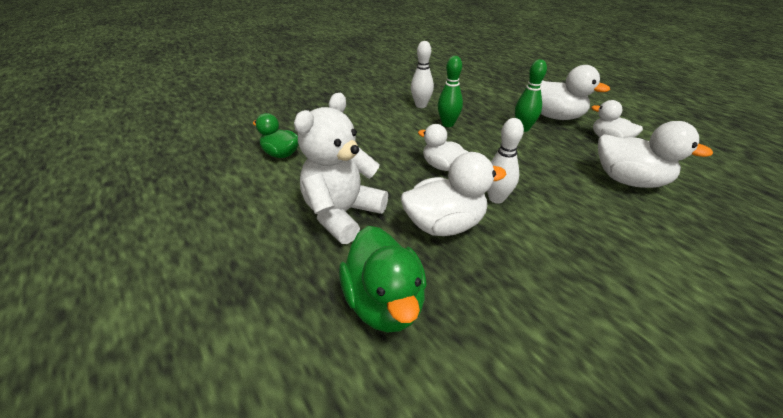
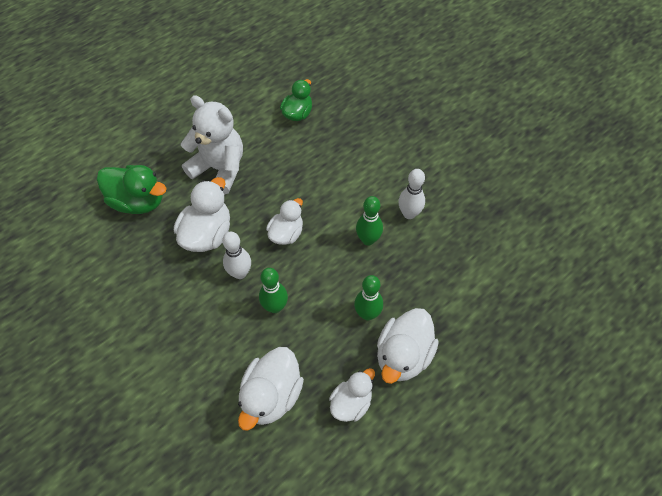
camera: 85 degrees right, 20 degrees up
(384, 302) = (138, 201): green duck -> green duck turned 135 degrees counterclockwise
(444, 224) = (207, 234): white duck -> white duck turned 135 degrees counterclockwise
(531, 176) = (275, 307): none -> green bowling pin

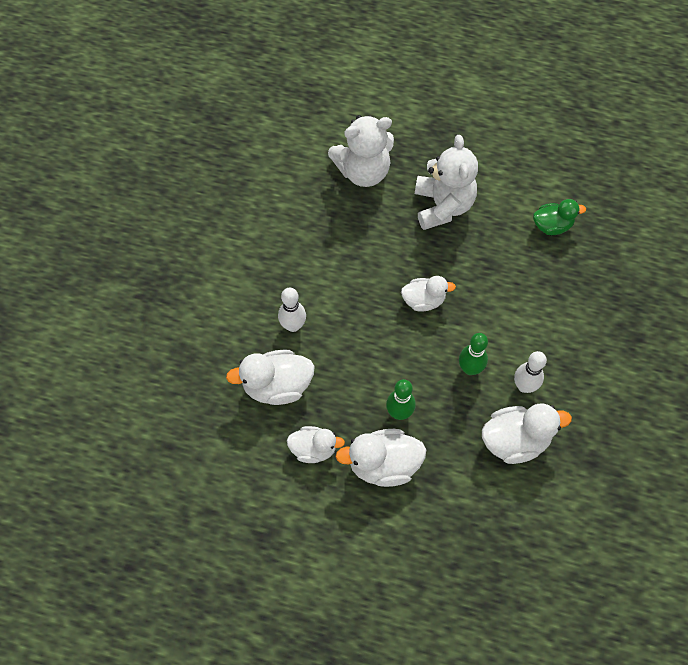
camera: 55 degrees right, 5 degrees up
(138, 201) = (363, 171): green duck -> white teddy bear
(207, 234) = (375, 242): white duck -> white duck (515, 440)
(240, 273) = (360, 291): white bowling pin -> white bowling pin (293, 325)
(275, 307) = (351, 338): green bowling pin -> none

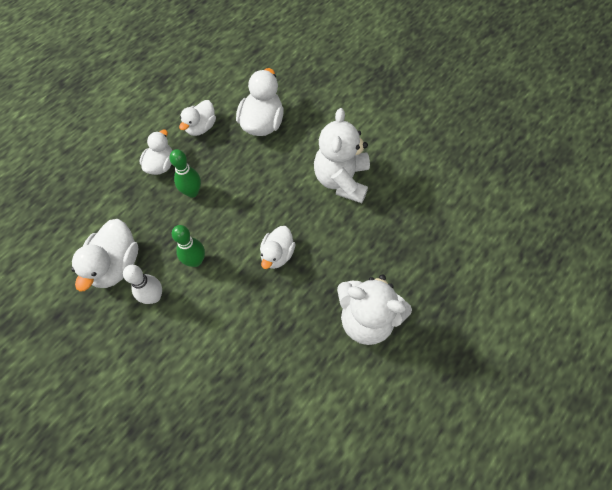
camera: 115 degrees right, 0 degrees up
(293, 325) = (306, 151): white bowling pin -> none
(363, 171) = (436, 264): white teddy bear -> white teddy bear (341, 180)
(383, 464) = (161, 165): white duck -> white duck, size x0.65
(552, 225) = (295, 417): green duck -> none

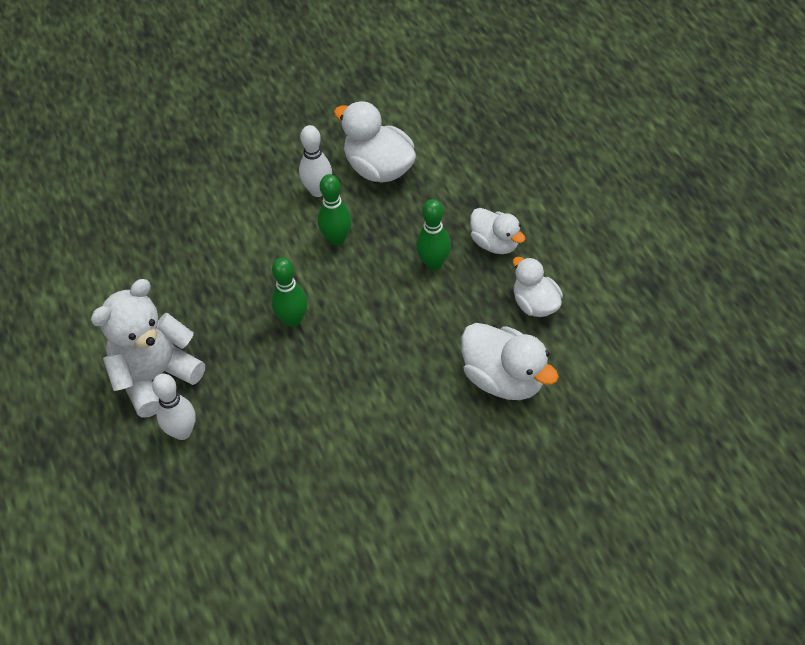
camera: 120 degrees right, 10 degrees down
(277, 254) = (293, 319): white duck -> green bowling pin
(341, 180) = (353, 436): white teddy bear -> none
(395, 276) = (182, 432): none -> white bowling pin

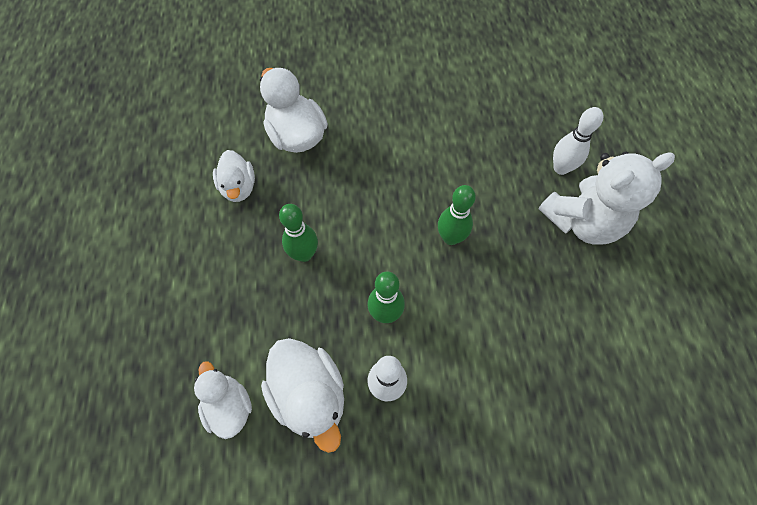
camera: 165 degrees left, 10 degrees up
(495, 243) = (239, 257): white duck -> white duck (229, 406)

